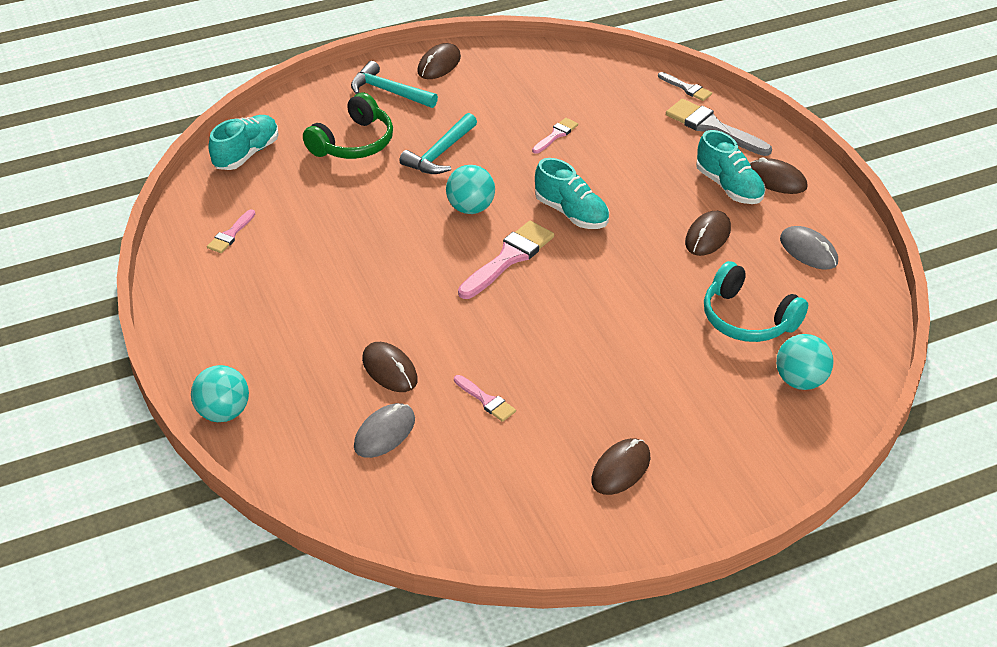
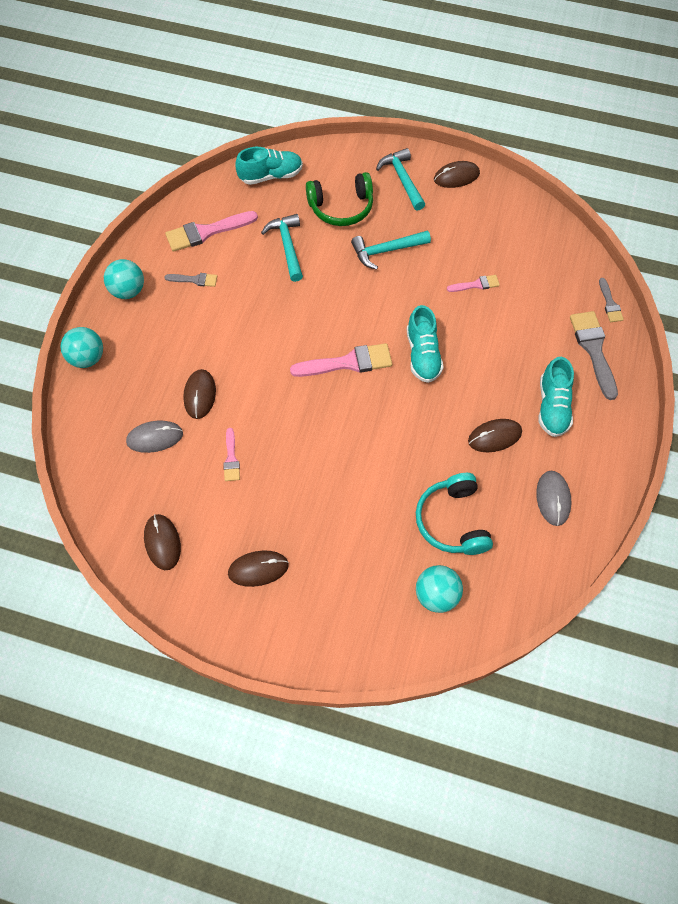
camera: 40 degrees right, 20 degrees up
(231, 234) = (206, 232): pink brush -> pink brush, size x1.83
(266, 280) = (194, 280): none -> grey brush
(335, 201) = (287, 246): none -> turquoise hammer
(471, 208) = (363, 307): turquoise ball -> turquoise ball (128, 291)
(776, 179) = (593, 424): brown mouse -> brown mouse (162, 542)

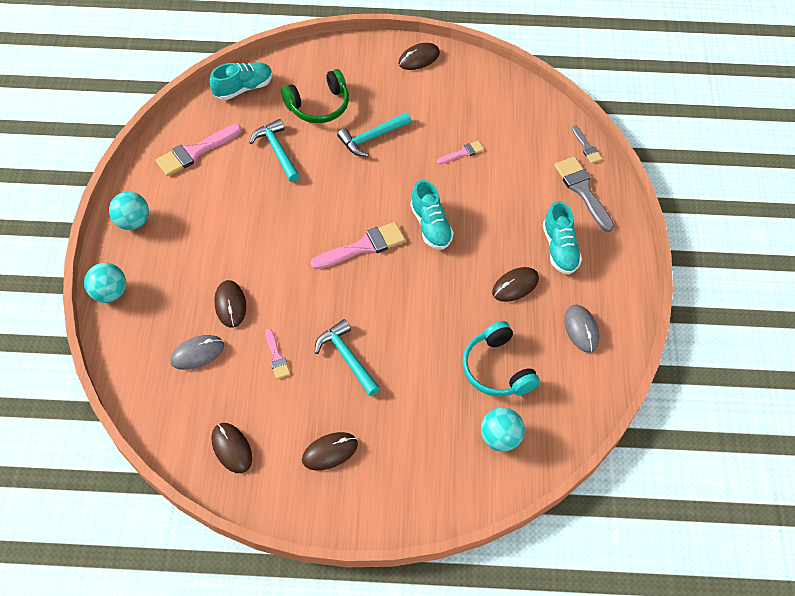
camera: 15 degrees left, 5 degrees down
(194, 280) = (196, 199): grey brush -> none
(402, 179) = (369, 70): turquoise hammer -> turquoise hammer (347, 357)

